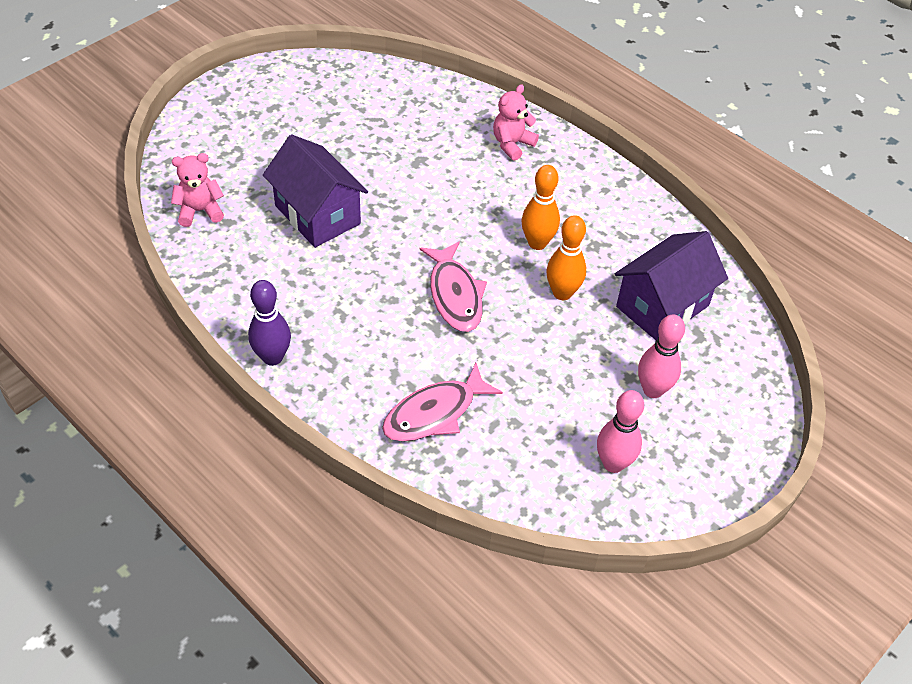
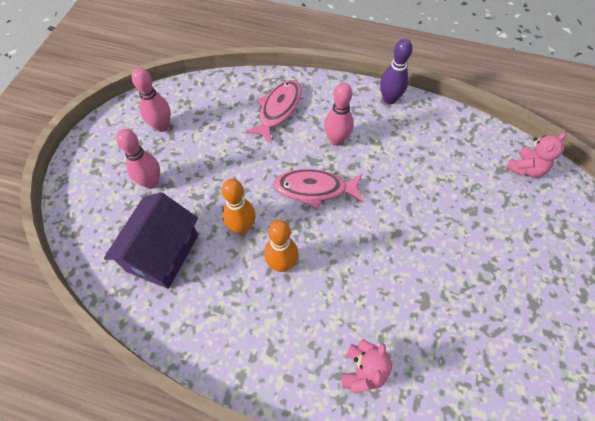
camera: 155 degrees right, 10 degrees up
(318, 214) = (452, 206): purple house -> none
(387, 337) = (336, 140): none -> pink bowling pin
(455, 295) = (314, 189): pink fish -> pink fish turned 45 degrees counterclockwise

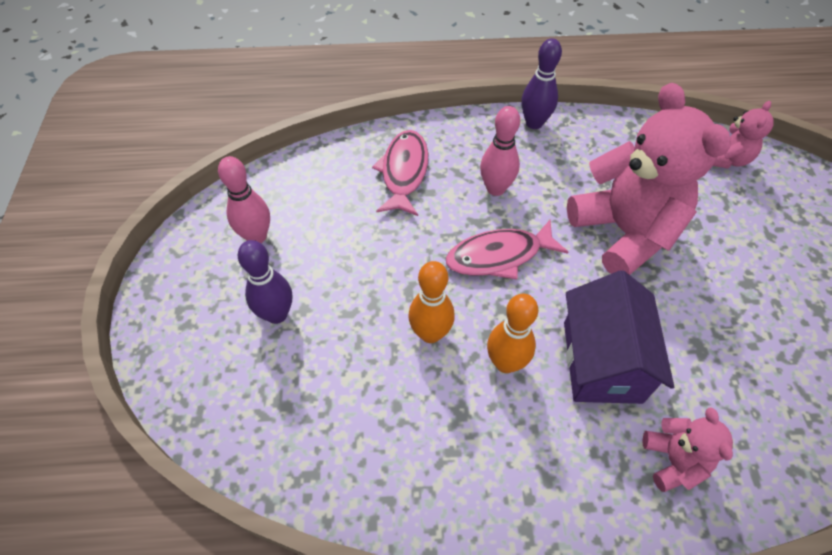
camera: 20 degrees left, 5 degrees down
(151, 182) = (277, 314): pink bowling pin -> purple bowling pin
(163, 253) = (339, 403): purple house -> purple house (602, 361)
(414, 200) = (624, 232): none -> pink teddy bear

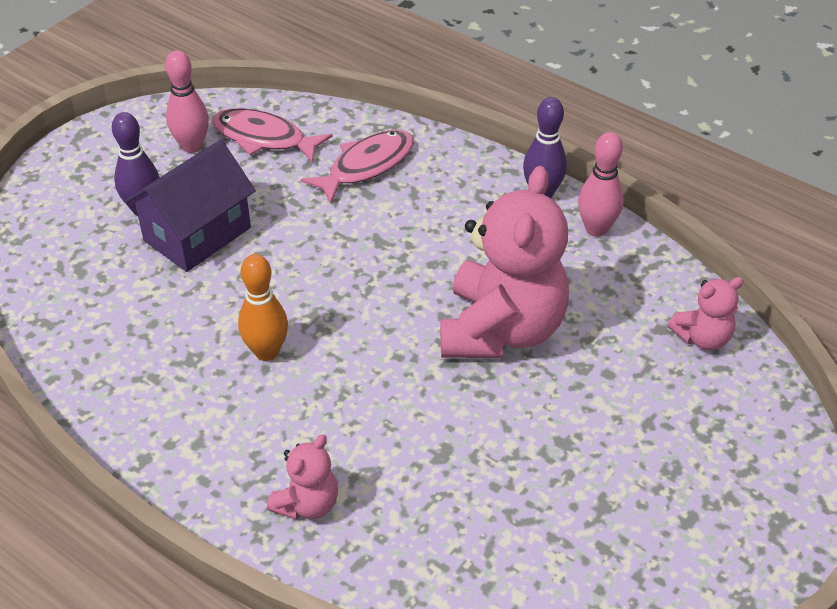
camera: 40 degrees right, 10 degrees down
(430, 333) = (236, 294): orange bowling pin -> none
(495, 189) = (430, 225): pink bowling pin -> pink bowling pin (596, 229)
(499, 256) = (363, 277): pink fish -> pink fish (264, 138)
(602, 361) = (344, 404): purple house -> purple house (197, 234)

